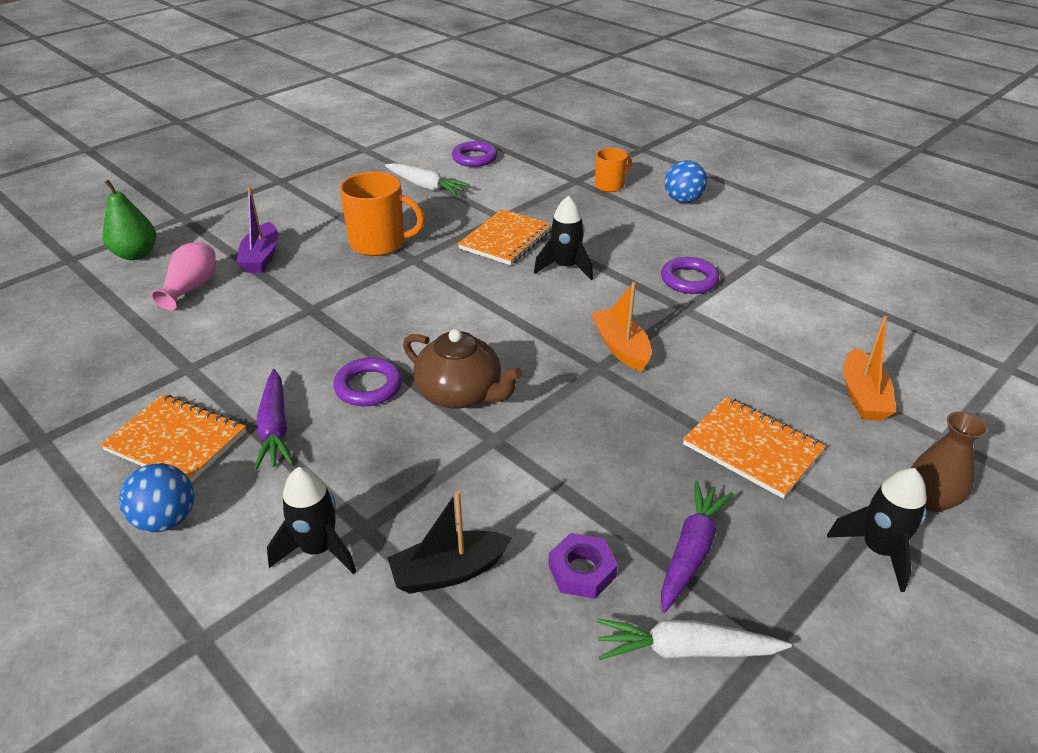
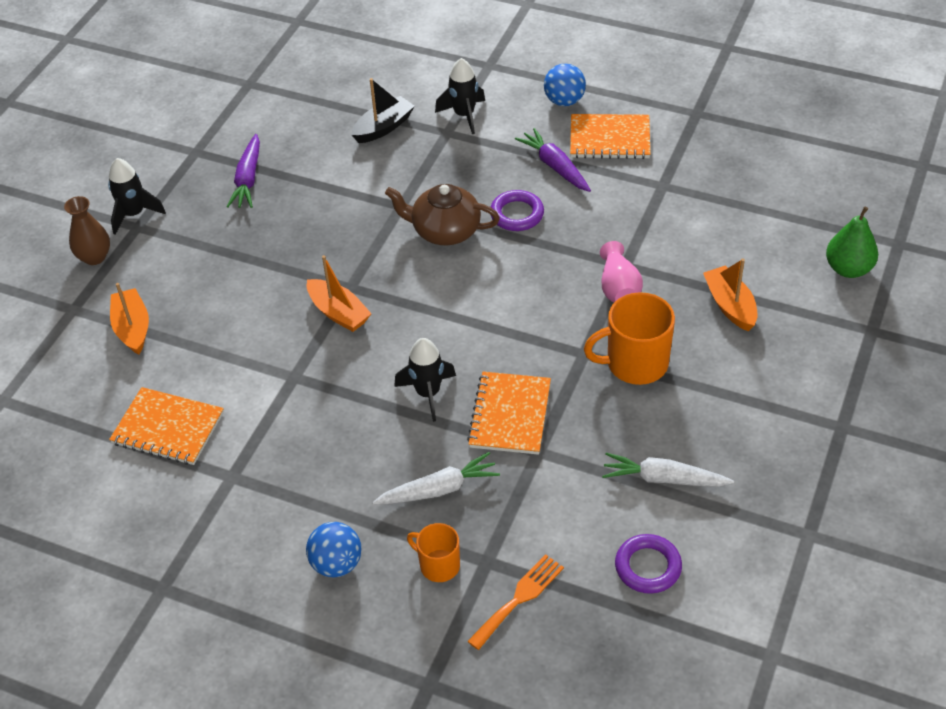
camera: 160 degrees right, 10 degrees up
(191, 288) = (750, 251): pink vase -> pink vase (619, 288)
(261, 257) = (730, 305): purple boat -> orange boat
(565, 164) = (519, 598): none -> orange fork
(582, 571) = (309, 150): purple nut -> none
(610, 185) = (438, 565): orange mug -> orange mug turned 90 degrees clockwise
(685, 650) = (242, 133): white carrot -> white carrot (439, 489)
(689, 280) = (298, 418): purple ring -> none
(752, 448) = (217, 256): orange notebook -> orange notebook (168, 428)

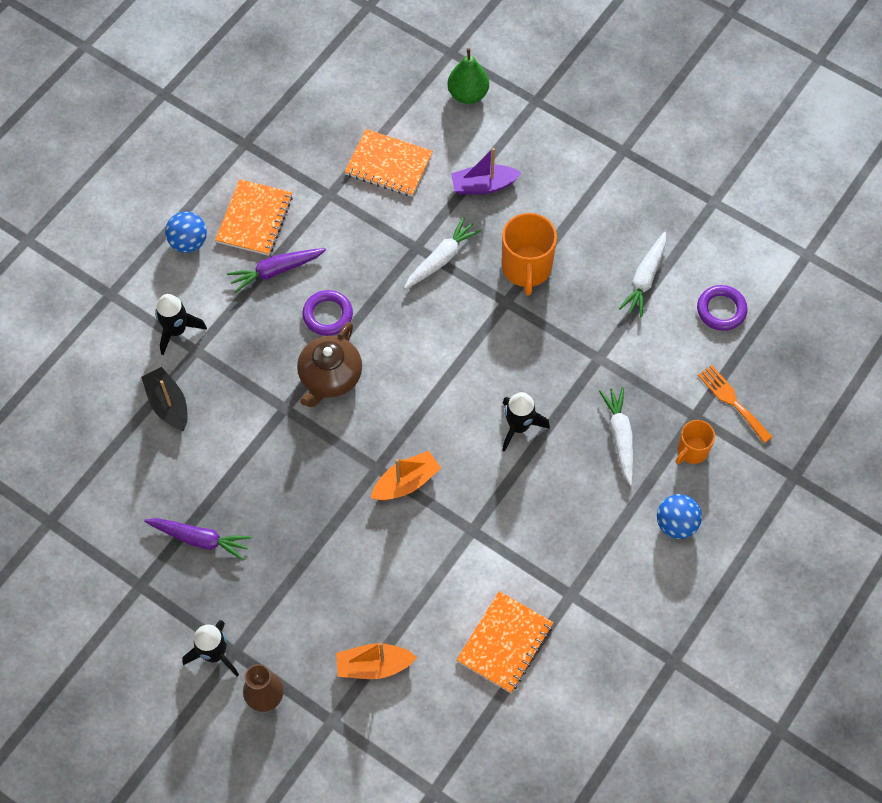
camera: 80 degrees left, 15 degrees up
(510, 415) = (557, 370): orange notebook -> orange notebook (389, 164)
(619, 288) = (441, 258): pink vase -> white carrot
(730, 305) = (483, 185): orange boat -> purple boat

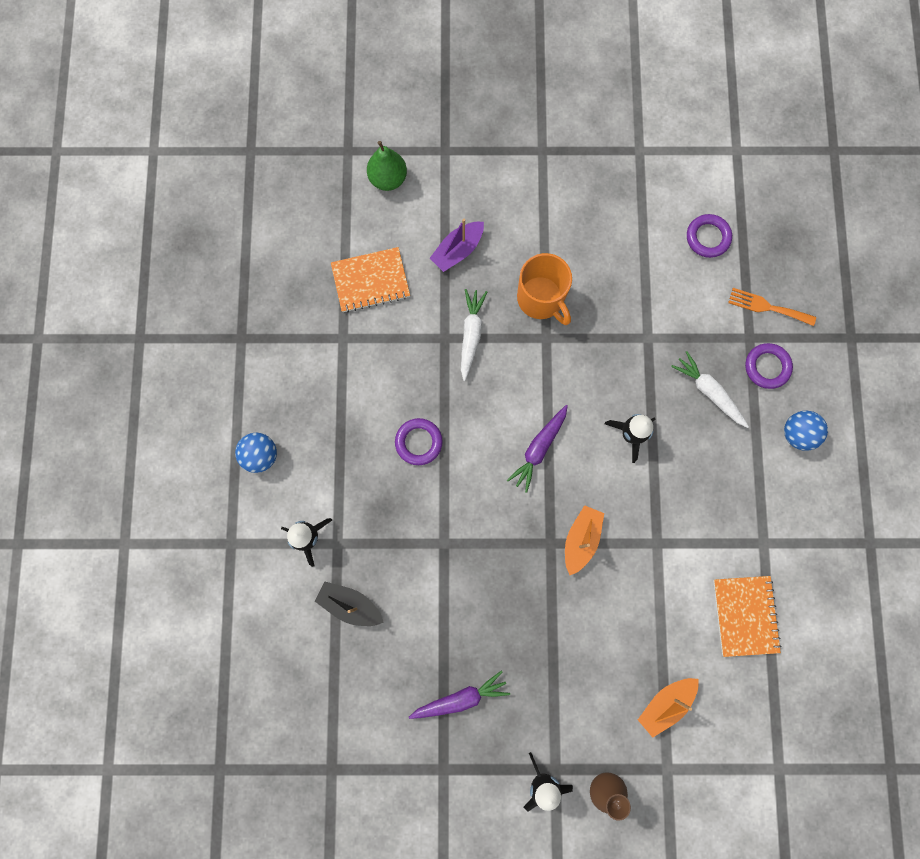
camera: 35 degrees left, 15 degrees up
(254, 219) = (299, 399): orange notebook -> none
(276, 271) = (350, 432): purple carrot -> purple carrot (538, 449)
(330, 377) = (459, 493): brown teapot -> none
(645, 279) = (635, 249): white carrot -> none
(692, 450) = (767, 367): orange mug -> purple ring

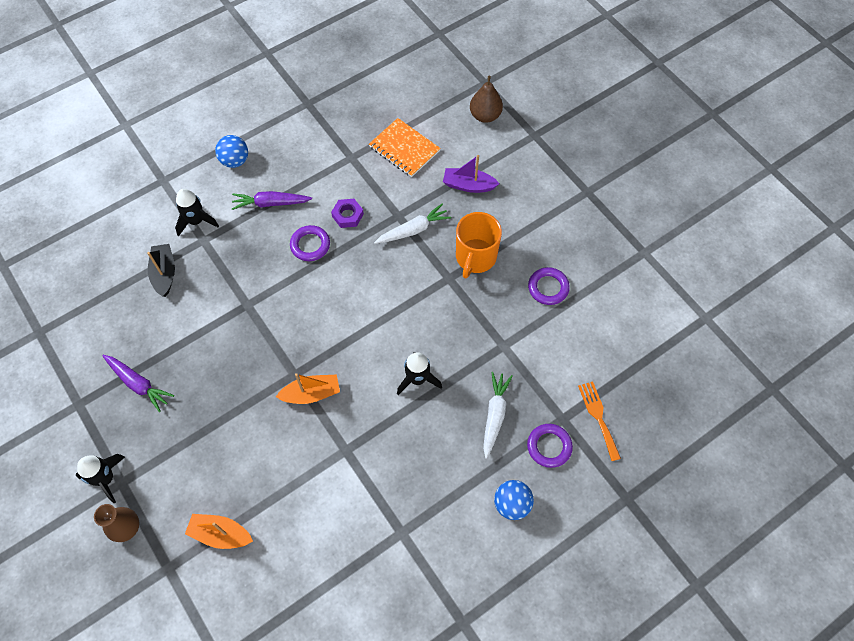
camera: 55 degrees right, 15 degrees down
(388, 179) = (485, 116): green pear -> brown pear
(410, 385) = (347, 215): none -> purple nut
(538, 449) = (360, 323): purple carrot -> purple carrot (270, 203)
(707, 237) = (617, 339): purple ring -> purple ring (548, 288)
(745, 615) = (331, 554): orange notebook -> none

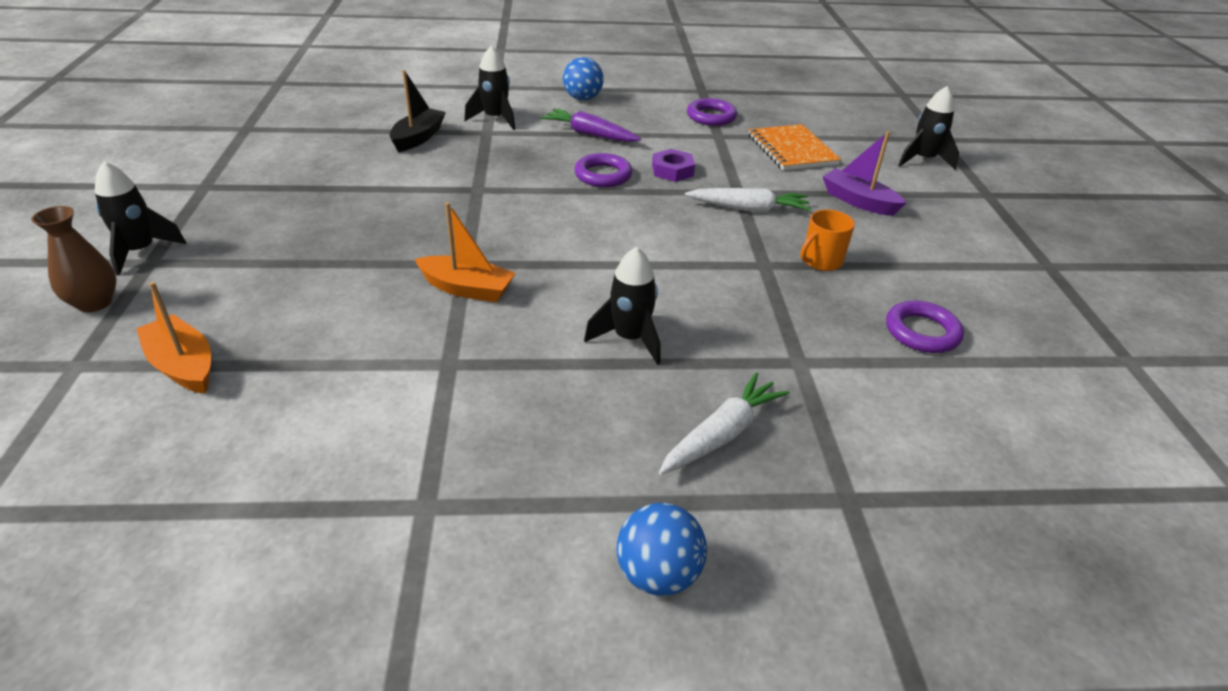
camera: 30 degrees right, 25 degrees down
(138, 384) = (283, 197): purple carrot -> none
(475, 257) = (821, 261): orange mug -> orange mug, size x0.59
(485, 116) = (923, 160): brown pear -> black rocket
(549, 446) = (795, 525): purple ring -> purple ring (711, 116)
(598, 417) = (927, 531): orange fork -> none

